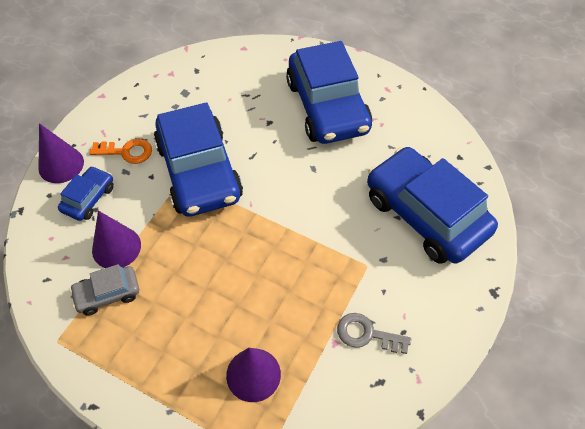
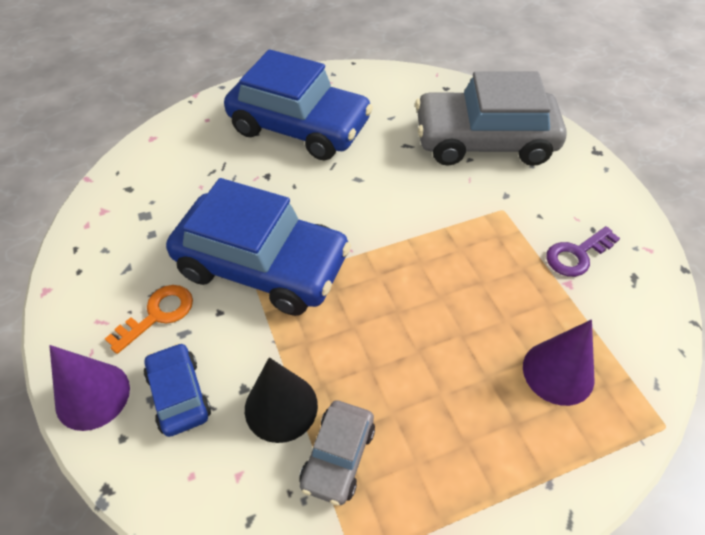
camera: 50 degrees left, 5 degrees down
(116, 247) = (281, 407): purple cone -> black cone
(367, 334) = (577, 255): grey key -> purple key
(426, 214) = (484, 141): blue car -> grey car

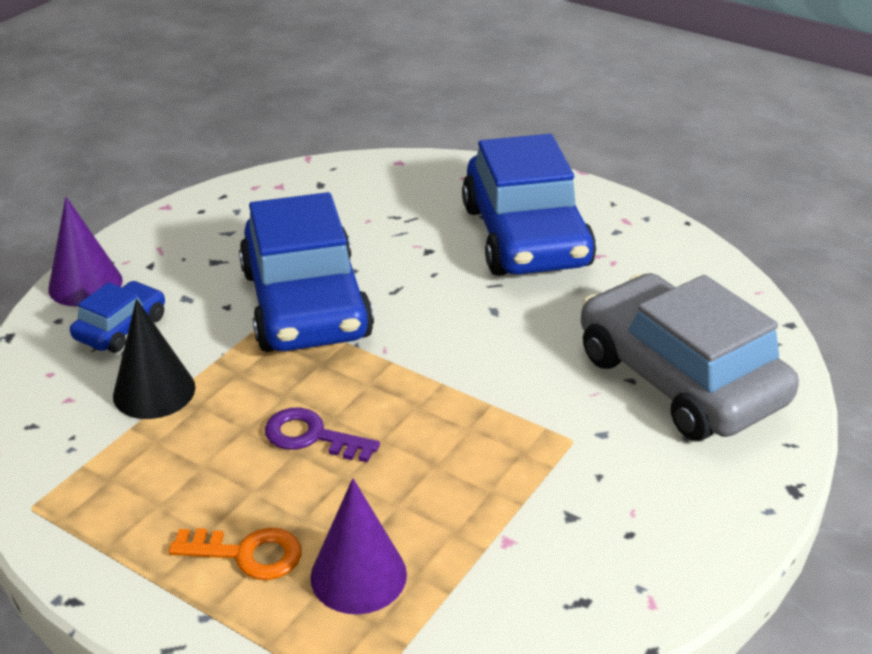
camera: 55 degrees right, 15 degrees down
(158, 314) = (193, 274): orange key -> orange key (247, 554)
(338, 456) = (128, 450): grey car -> none
(577, 255) = (564, 532): purple key -> purple key (312, 436)

